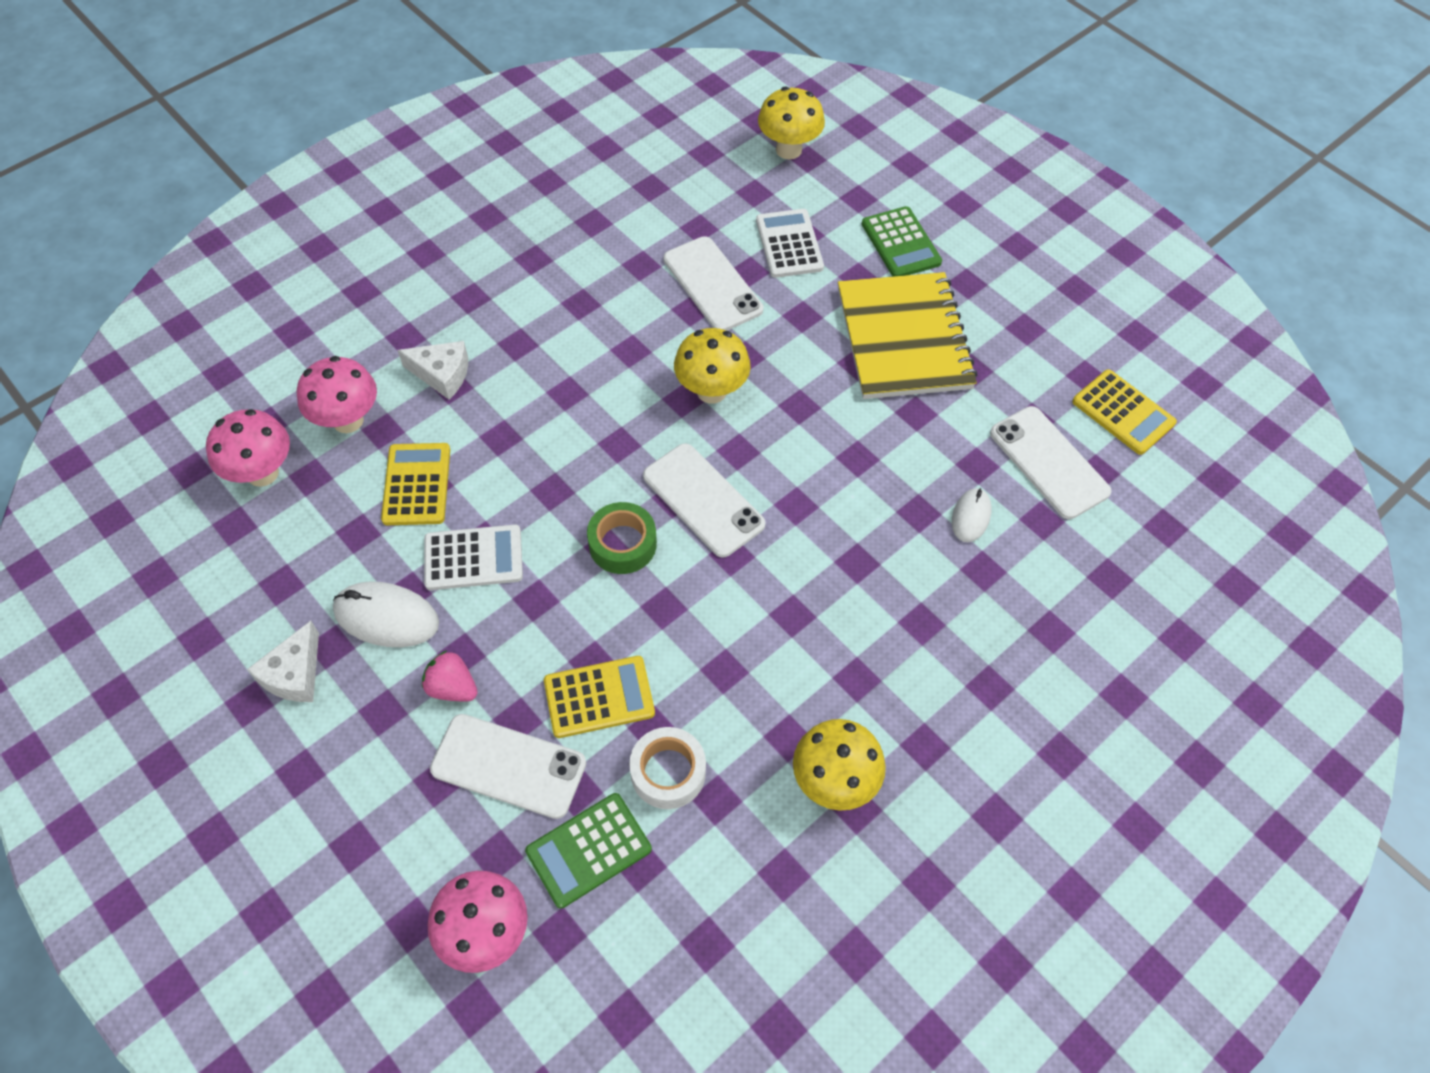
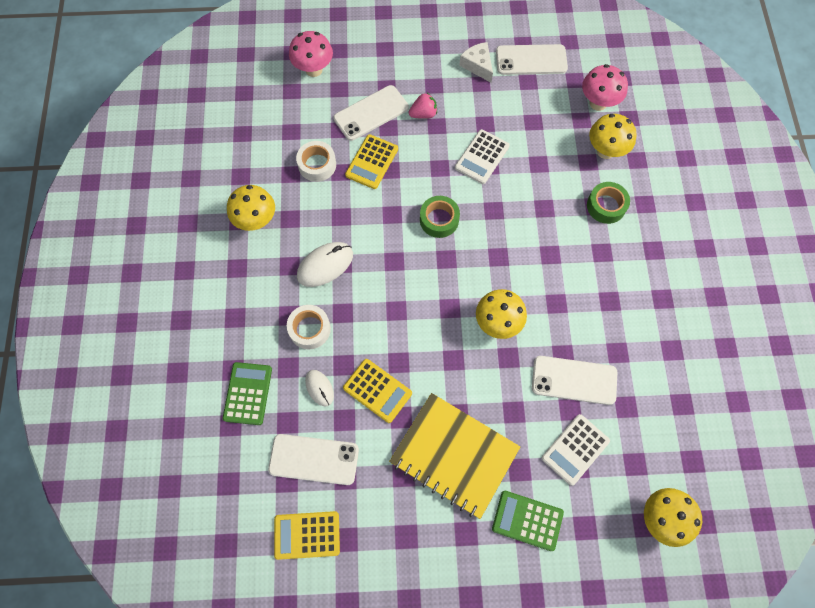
camera: 130 degrees right, 10 degrees up
(348, 420) = (605, 151): pink mushroom -> yellow mushroom
(386, 617) = (478, 109): white mouse -> white mouse (325, 265)
(416, 484) = (542, 158): yellow calculator -> yellow calculator (377, 390)
(442, 374) = (606, 206): white cheese -> green tape
(589, 850) = (312, 118): green calculator -> green calculator (248, 393)
(703, 500) = (434, 270): white phone -> white phone (531, 60)
(789, 244) = (575, 449): white calculator -> white calculator turned 105 degrees clockwise
(914, 583) = (309, 329): none -> white tape

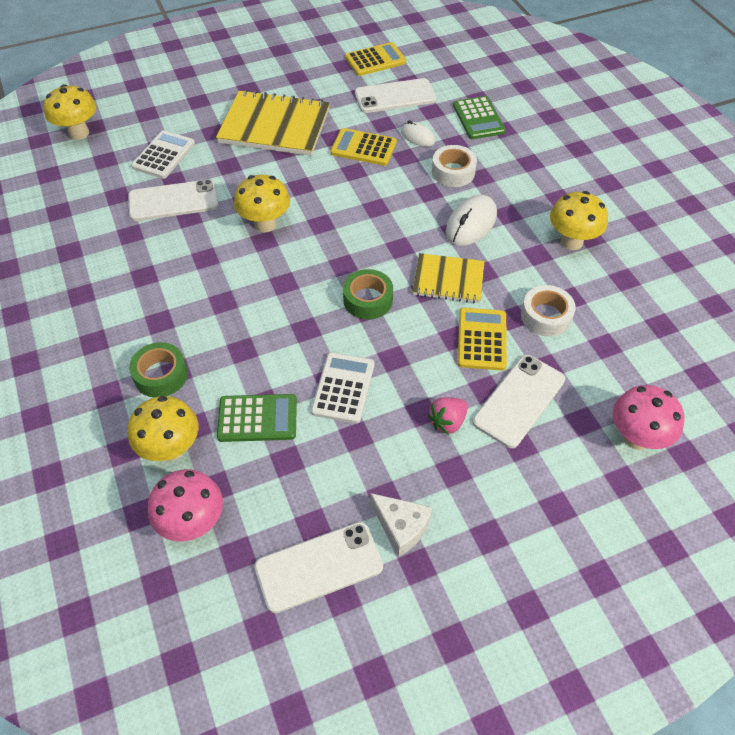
camera: 160 degrees right, 15 degrees down
(371, 217) = (448, 280): none -> yellow notebook
(527, 520) = (198, 106): green calculator -> green calculator (257, 418)

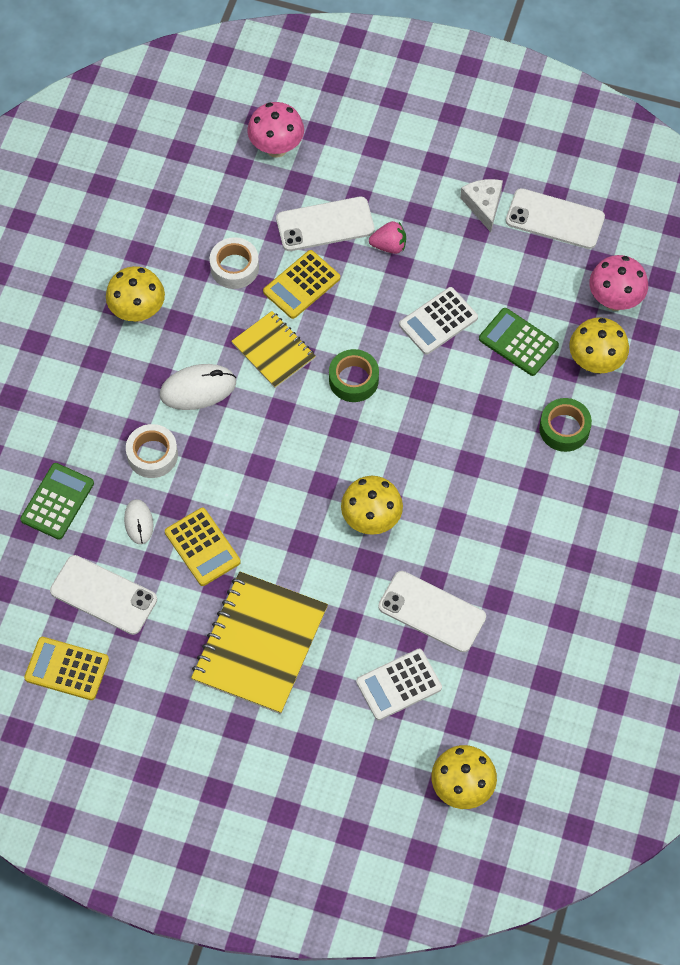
camera: 140 degrees left, 10 degrees up
(275, 126) = (259, 644): yellow notebook -> yellow notebook turned 60 degrees clockwise

